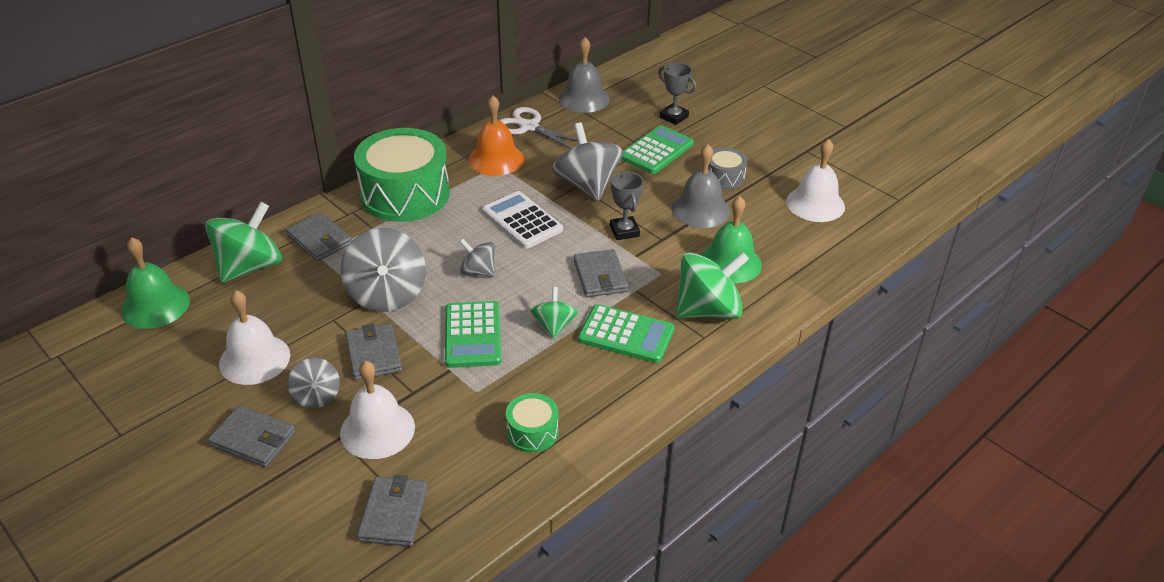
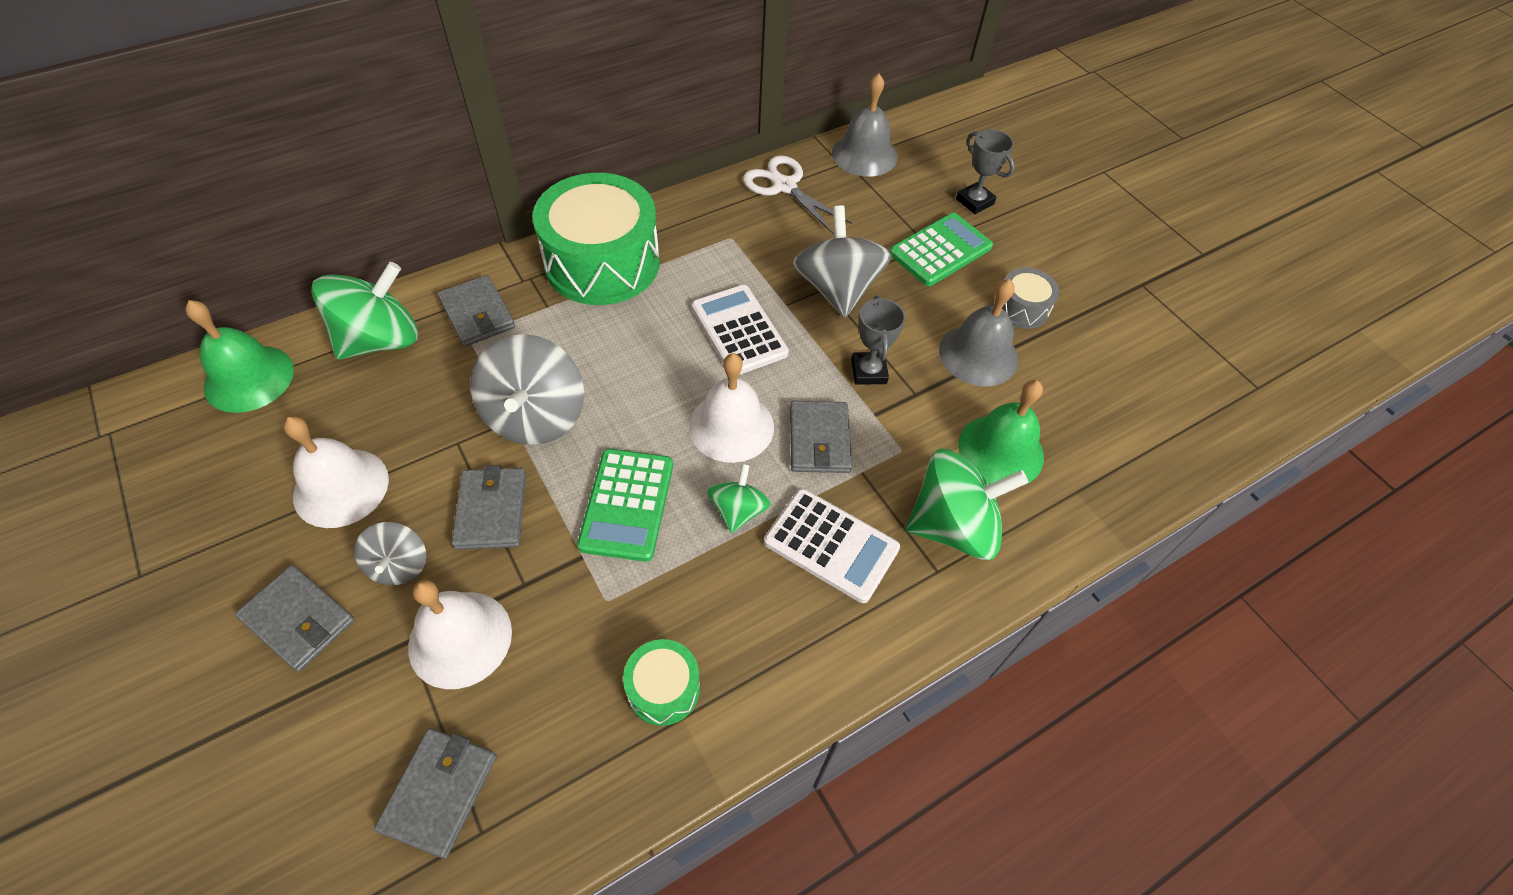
camera: 10 degrees right, 15 degrees up
(478, 271) = (662, 401): grey spinning top -> none
(496, 159) = (730, 228): orange bell -> none
(626, 335) = (831, 545): green calculator -> white calculator
(815, 204) = (1138, 374): white bell -> white bell (731, 426)

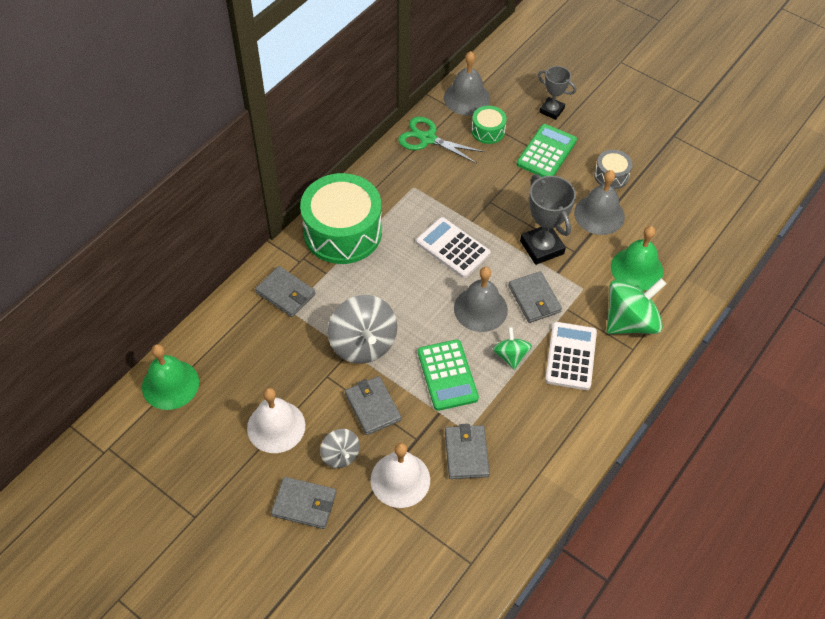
camera: 20 degrees left, 0 degrees up
(380, 340) = (236, 331): green spinning top -> none
(439, 792) = (438, 554): grey wallet -> grey wallet (466, 453)
(663, 688) = (522, 462): green drum -> green drum (488, 131)
(731, 426) = (480, 309): white bell -> grey bell
(784, 186) = (427, 139): white scissors -> green scissors
(831, 545) = (570, 356): white calculator -> white calculator turned 90 degrees counterclockwise
(837, 289) = (497, 200): grey spinning top -> none
(868, 371) = (542, 247): grey trophy -> grey trophy, size x1.59

